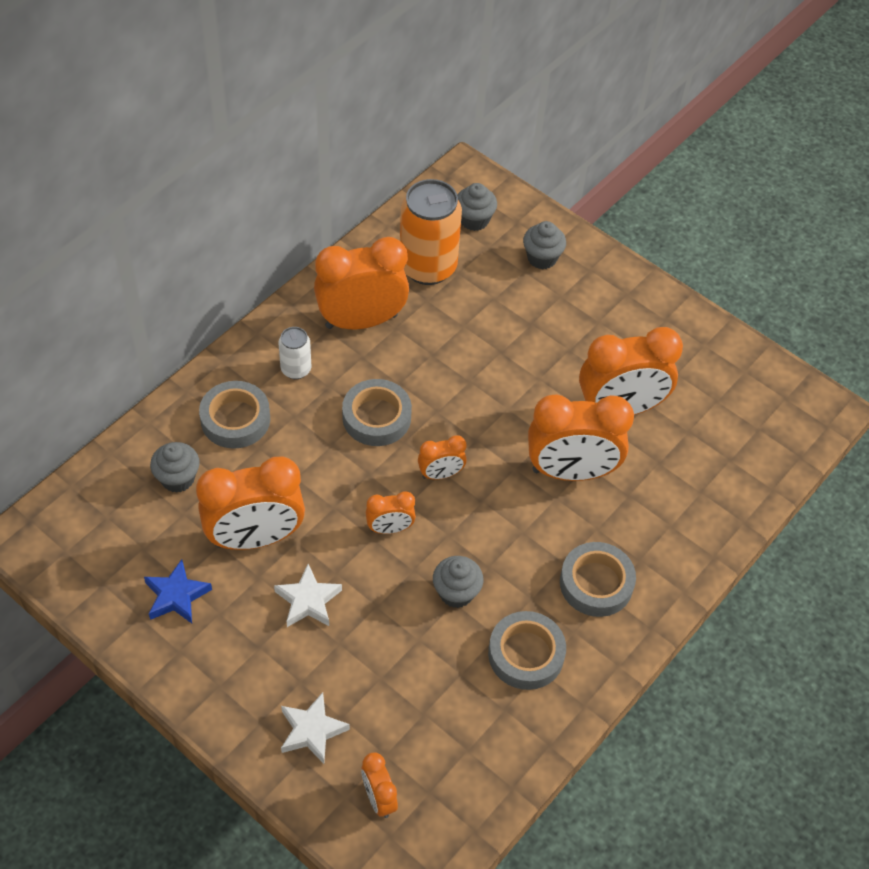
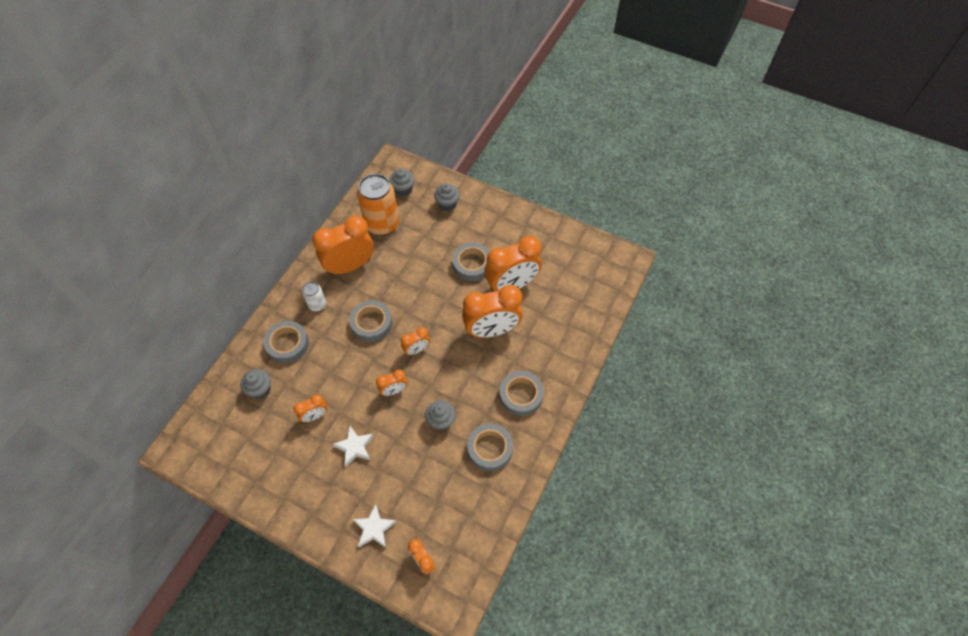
camera: 10 degrees left, 5 degrees up
(176, 596) = (275, 464): blue star -> none
(255, 538) = (315, 416): orange clock -> orange clock, size x0.49
(561, 361) = (472, 264): none -> grey tape

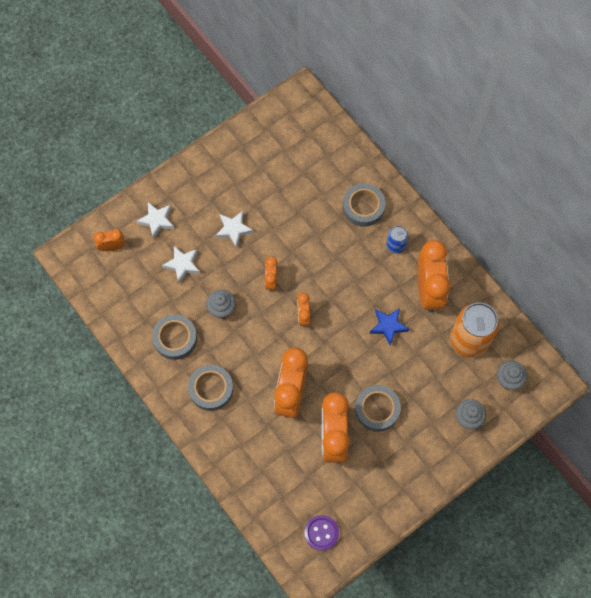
camera: 115 degrees right, 10 degrees up
(260, 389) = (327, 172): grey cupcake -> none
(315, 416) = (279, 208): orange clock -> none
(317, 305) = (395, 245): white can -> blue can
(371, 323) = (351, 286): grey tape -> none
(396, 283) = (388, 326): none -> blue star
(412, 478) = (182, 265): none -> white star
(590, 264) = (321, 533): none -> purple button

